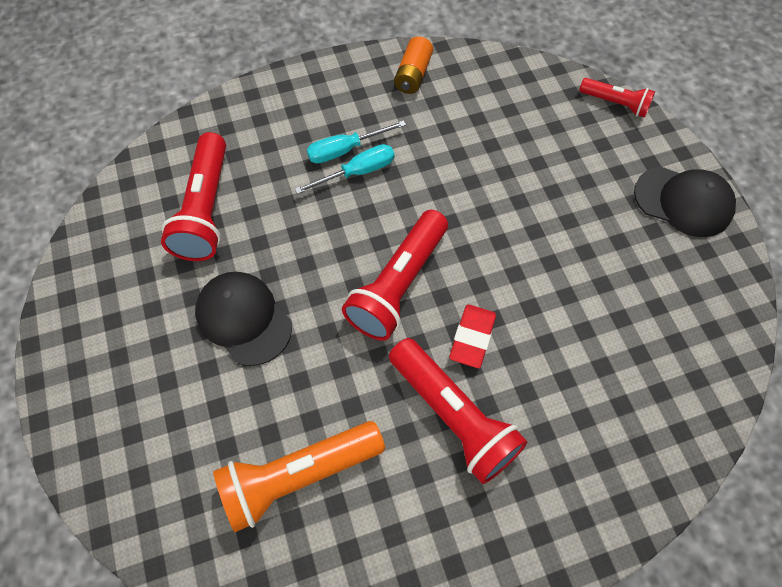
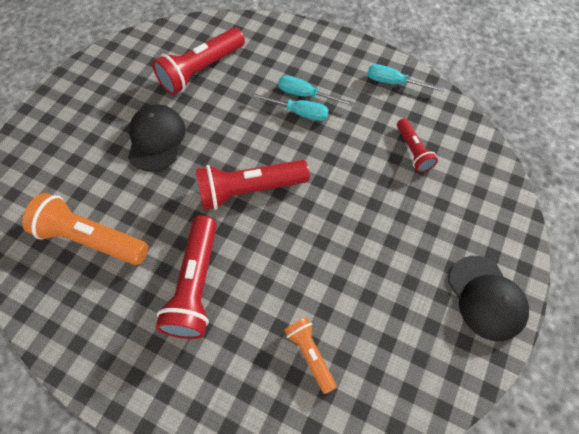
camera: 45 degrees right, 0 degrees up
(413, 75) = (394, 83): orange battery -> turquoise screwdriver
(472, 338) = (255, 254): red eraser -> none
(614, 375) = (310, 354): none -> orange flashlight
(615, 103) = (511, 198): red flashlight -> red flashlight (413, 151)

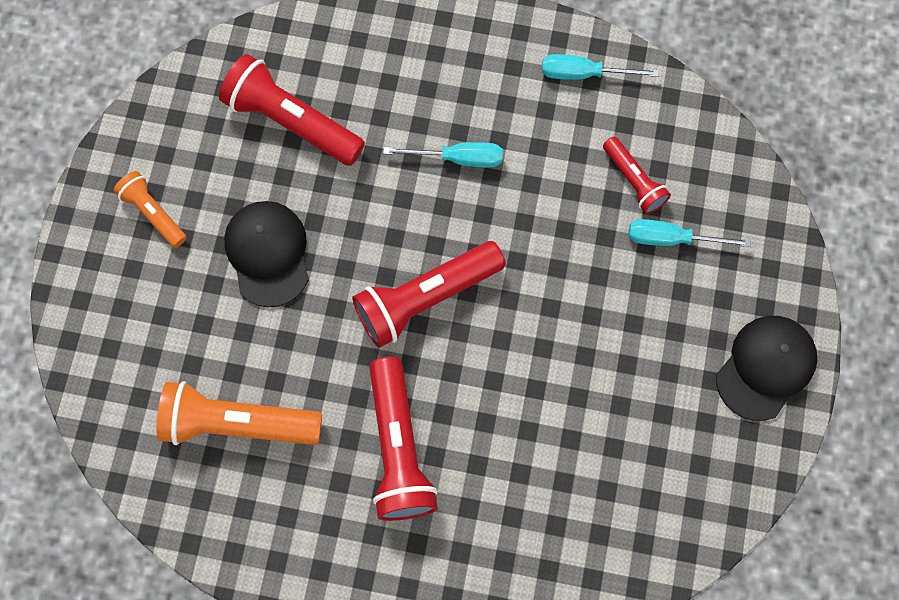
camera: 15 degrees left, 10 degrees up
(201, 70) = (292, 121): red flashlight -> red flashlight turned 90 degrees clockwise
(306, 95) = (461, 126): turquoise screwdriver -> turquoise screwdriver (671, 239)
(310, 354) = (567, 495): orange flashlight -> orange flashlight (153, 213)
(486, 297) = (765, 367): black cap -> black cap turned 105 degrees counterclockwise

